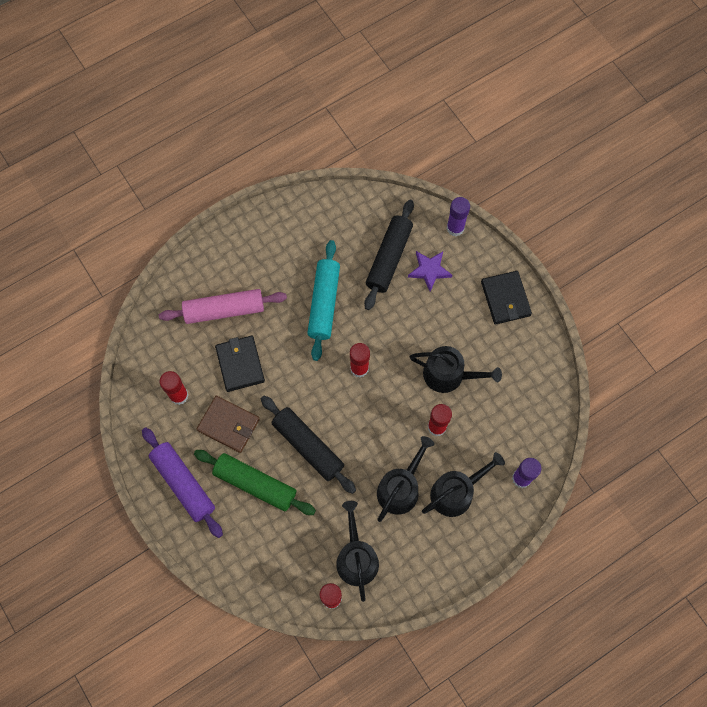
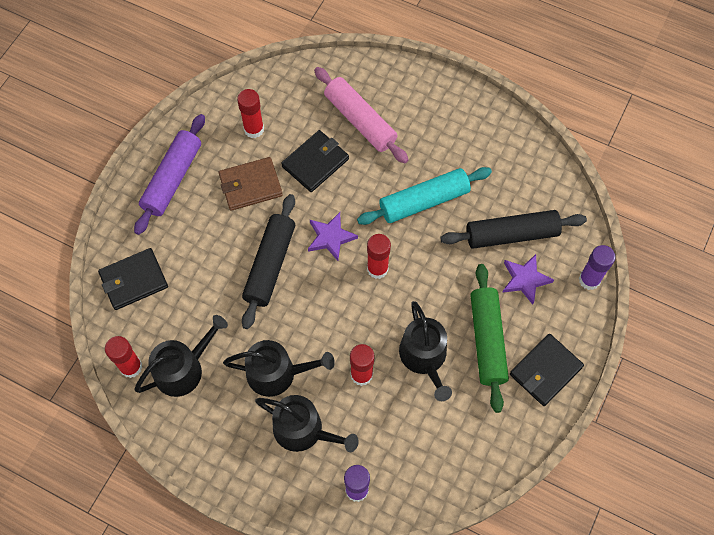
camera: 60 degrees right, 5 degrees down
(228, 425) = (250, 185): brown wallet -> brown wallet turned 75 degrees clockwise
(255, 484) = (206, 239): green rolling pin -> green rolling pin (487, 340)
(257, 560) = (133, 280): none -> black wallet
(312, 388) = (330, 237): none -> purple star

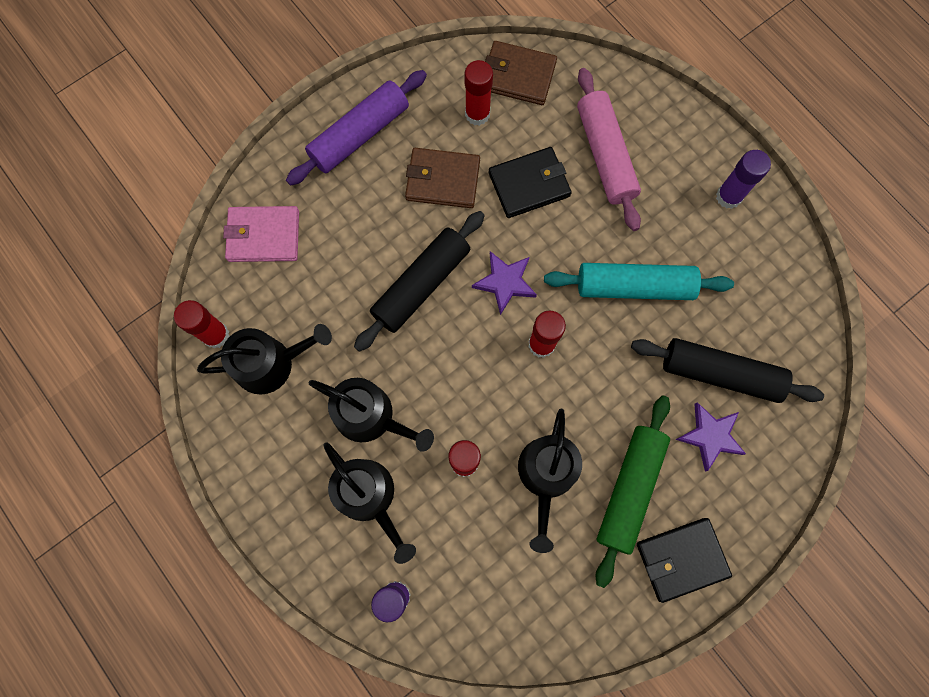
camera: 25 degrees right, 10 degrees up
(133, 280) = (263, 236): black wallet -> pink wallet
(270, 91) = (518, 75): none -> brown wallet
(589, 280) = (789, 472): purple glue stick -> purple glue stick (728, 196)

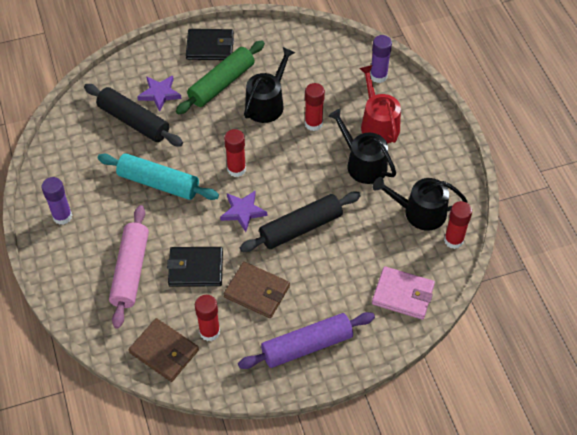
camera: 160 degrees left, 20 degrees down
(369, 497) = (378, 124): black watering can -> red watering can

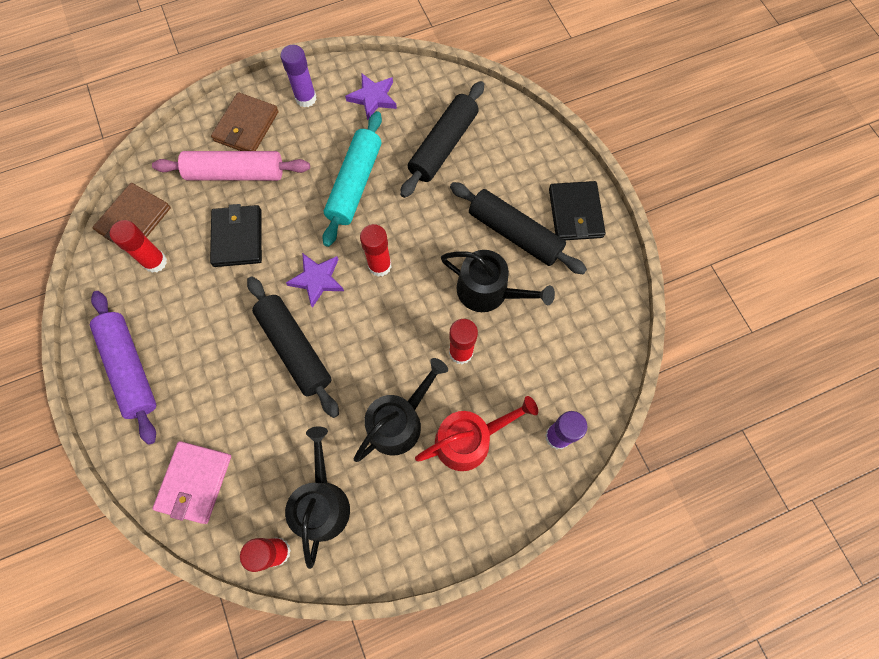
camera: 85 degrees right, 15 degrees up
(160, 94) = (489, 167): purple star -> purple star (373, 98)
(221, 83) = (515, 233): green rolling pin -> black rolling pin
(257, 292) = (205, 306): brown wallet -> brown wallet (246, 126)

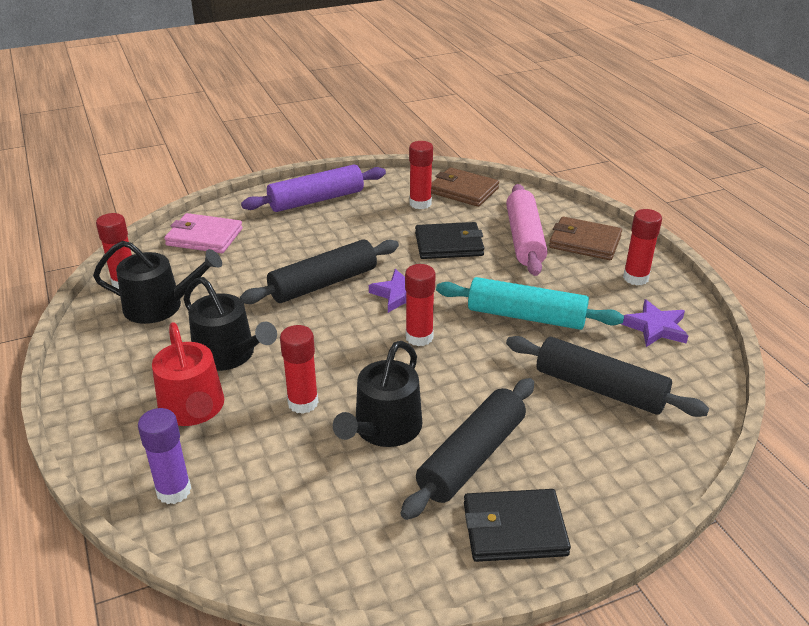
camera: 90 degrees right, 35 degrees down
(306, 98) = (635, 278): purple glue stick -> red glue stick

